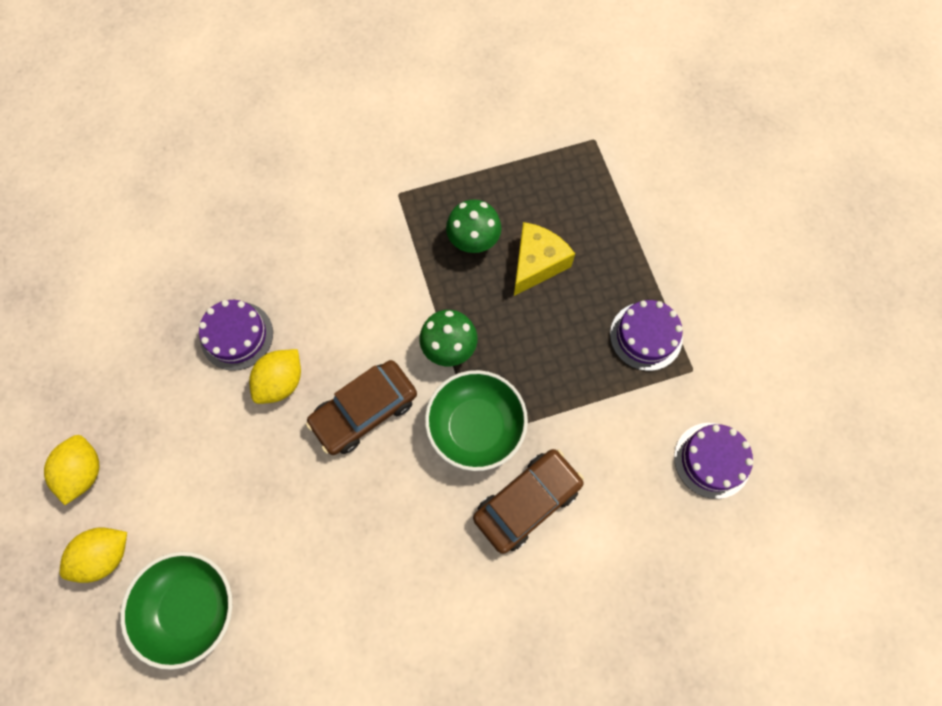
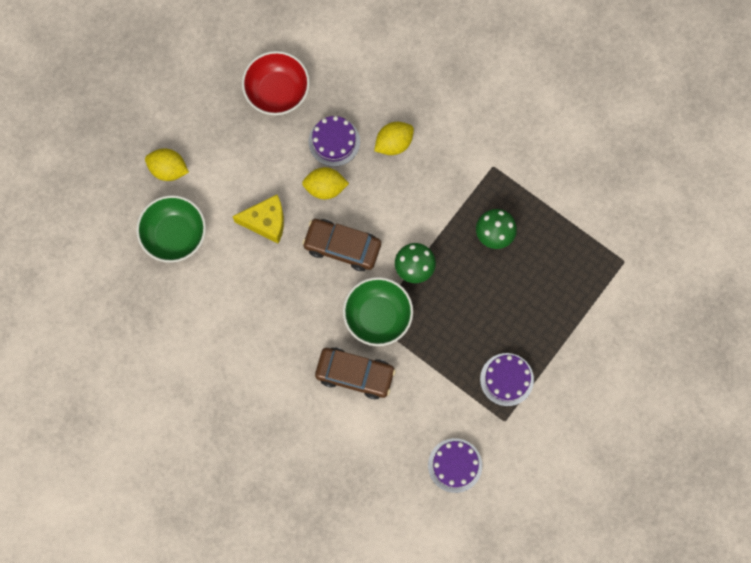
camera: 55 degrees right, 5 degrees up
(84, 472) = (201, 122): yellow lemon -> yellow lemon (394, 143)
(126, 358) = (277, 91): none -> red bowl
(537, 264) = (507, 283): yellow cheese -> yellow cheese (266, 222)

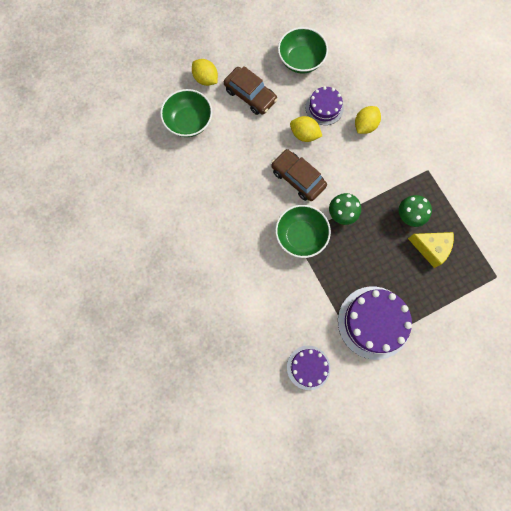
camera: 25 degrees right, 0 degrees up
(266, 222) = (253, 140): yellow cheese -> yellow cheese (430, 248)
(277, 91) = (301, 60): red bowl -> green bowl
(355, 374) = (266, 269): brown car -> brown car (250, 95)
(394, 143) = (364, 126): yellow lemon -> yellow lemon turned 45 degrees counterclockwise
(506, 379) = (374, 322): purple cake -> purple cake, size x1.71

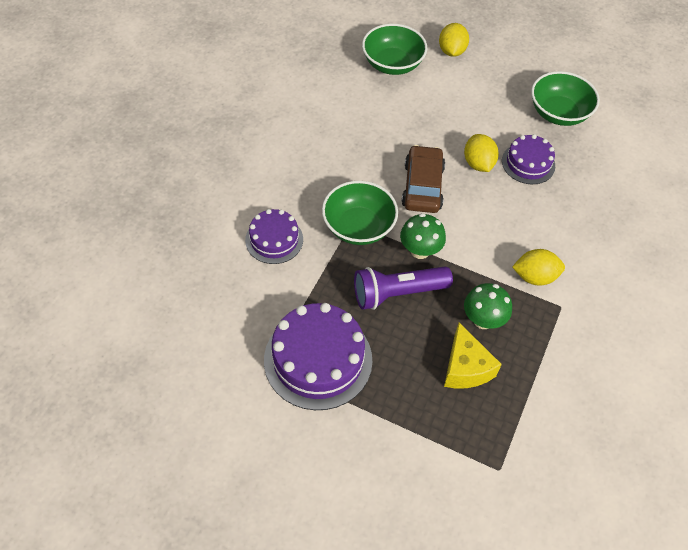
camera: 50 degrees right, 20 degrees down
(250, 95) = (473, 94): brown car -> none
(308, 367) = (209, 323): purple cake -> purple cake (274, 239)
(361, 248) = (397, 293): none -> purple flashlight
(364, 126) = (547, 212): yellow lemon -> yellow lemon (534, 277)

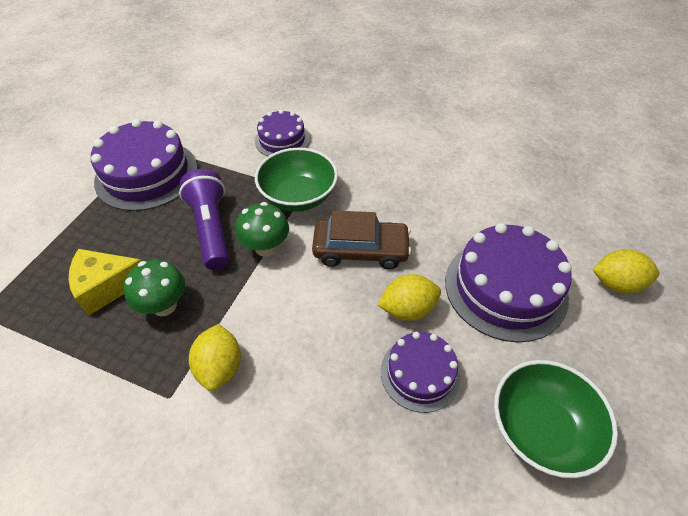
camera: 90 degrees right, 5 degrees down
(392, 64) = (559, 220): green bowl -> none
(457, 107) = (505, 288): none -> purple cake

